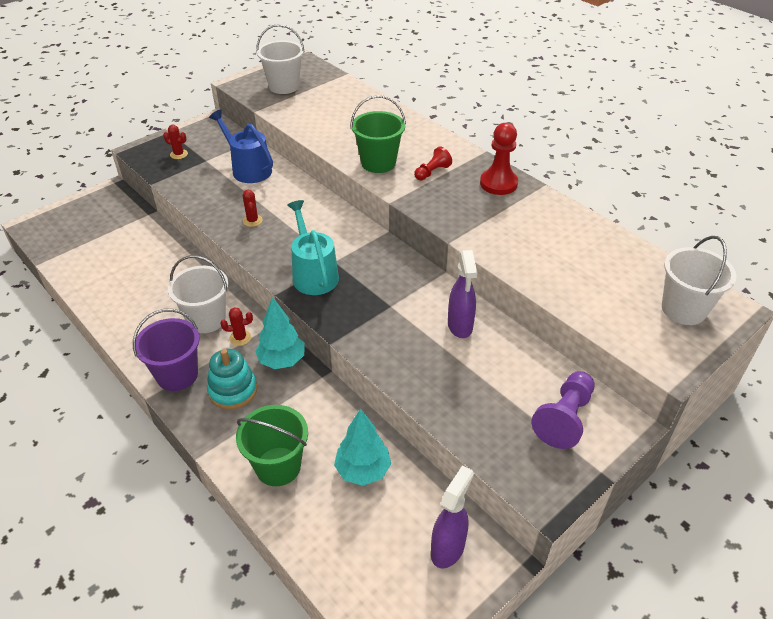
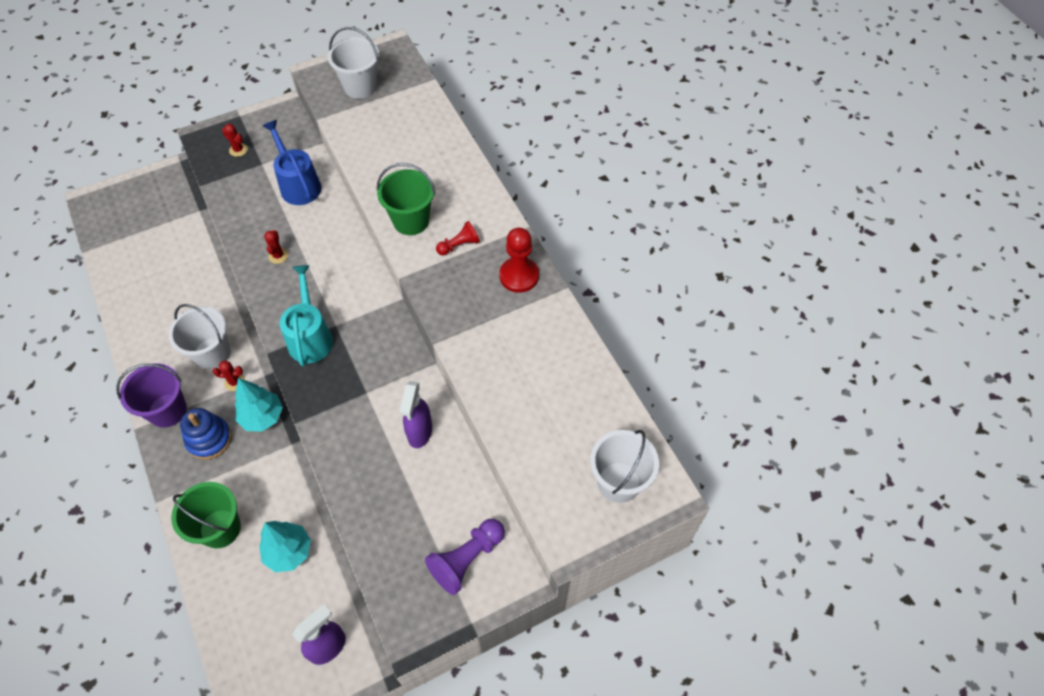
camera: 15 degrees right, 15 degrees up
(233, 390) = (209, 439): turquoise stacking toy -> blue stacking toy

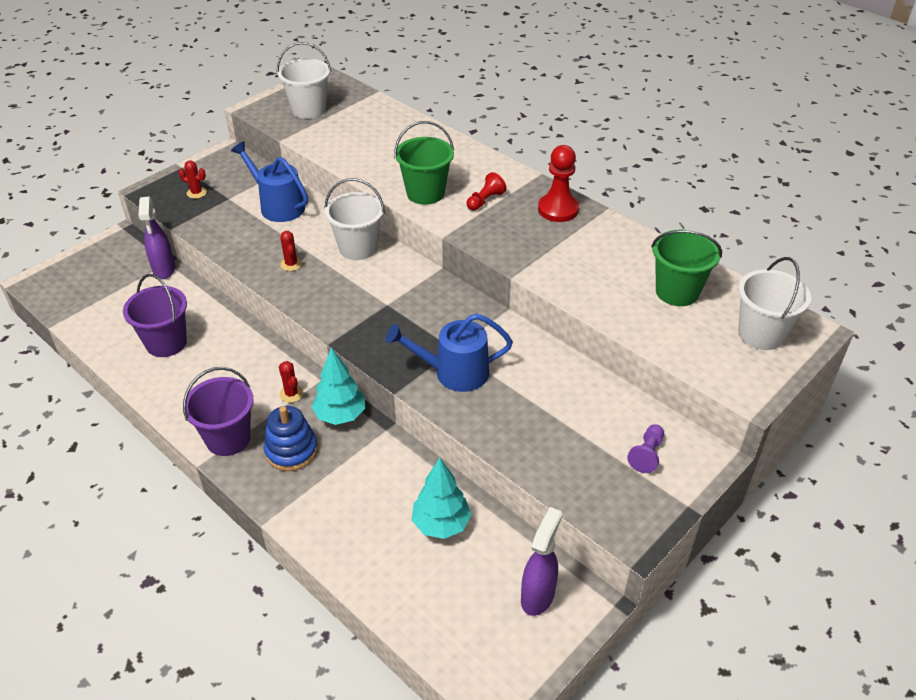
camera: 20 degrees left, 15 degrees down
(162, 297) = (166, 343): none -> purple bucket
(212, 353) = (251, 376): white bucket -> white bucket (358, 248)
(220, 528) = (351, 526): green bucket -> green bucket (677, 292)
(235, 382) = (291, 394): red cactus -> red cactus turned 75 degrees clockwise
(310, 337) = (366, 320): turquoise watering can -> none
(353, 418) = (454, 372): none -> blue watering can
(419, 432) = (530, 366): purple spray bottle -> purple spray bottle (164, 270)
(466, 559) = (647, 454): purple pawn -> purple pawn, size x0.61

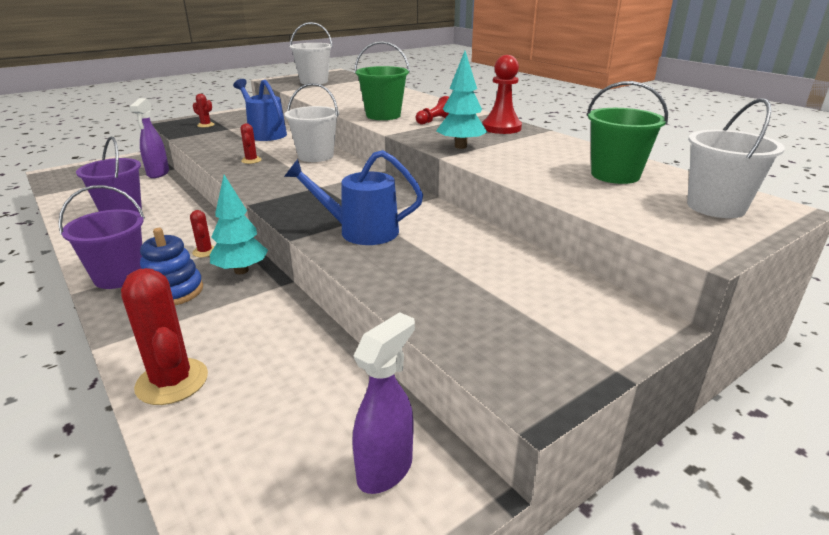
camera: 10 degrees right, 15 degrees down
(348, 547) = (172, 381): none -> red cactus
(441, 524) = (295, 372): turquoise tree -> turquoise tree (460, 146)
(647, 454) = (564, 314): purple pawn -> none

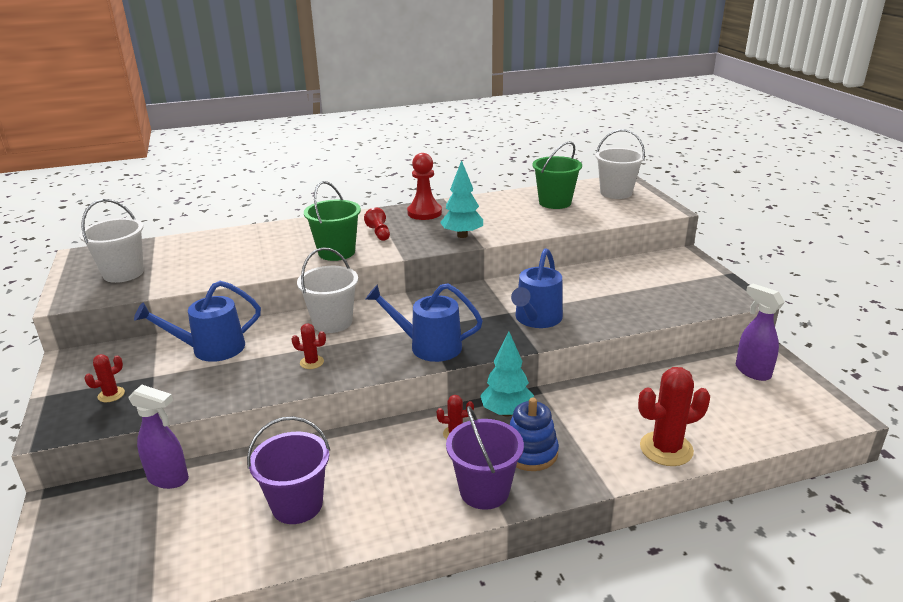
camera: 70 degrees left, 0 degrees up
(286, 192) = (429, 346): none -> blue watering can

